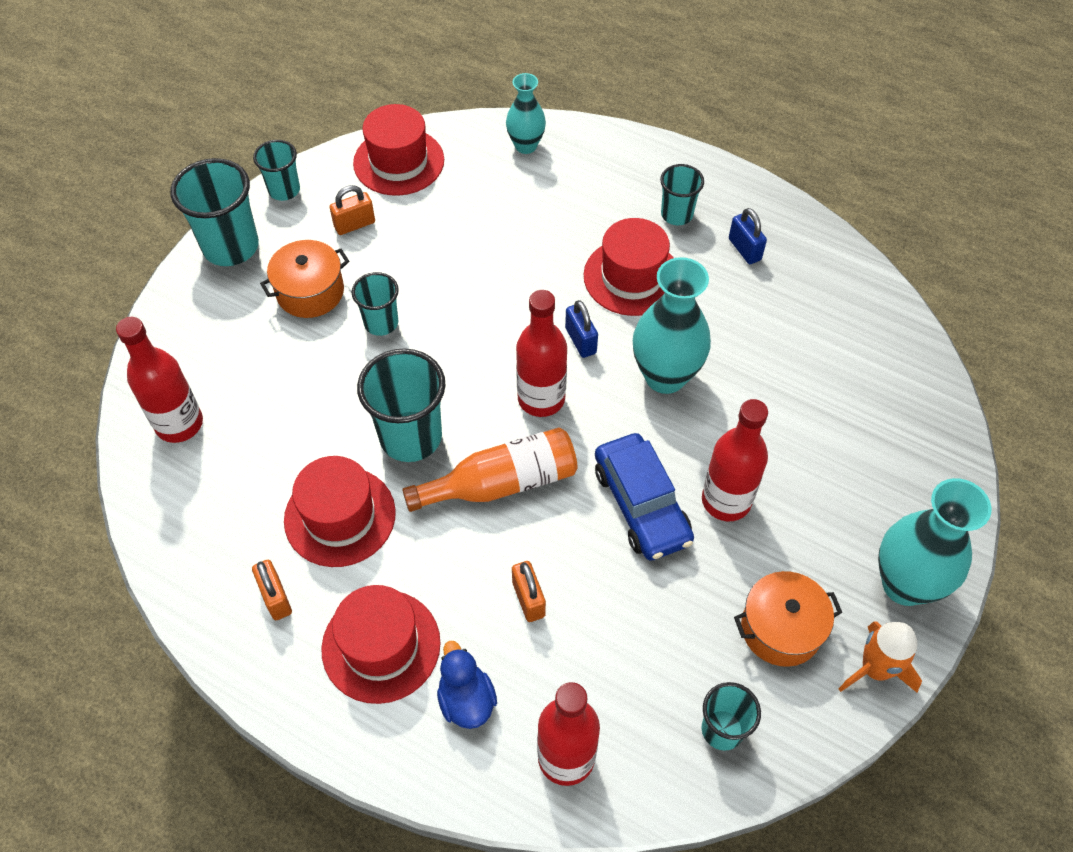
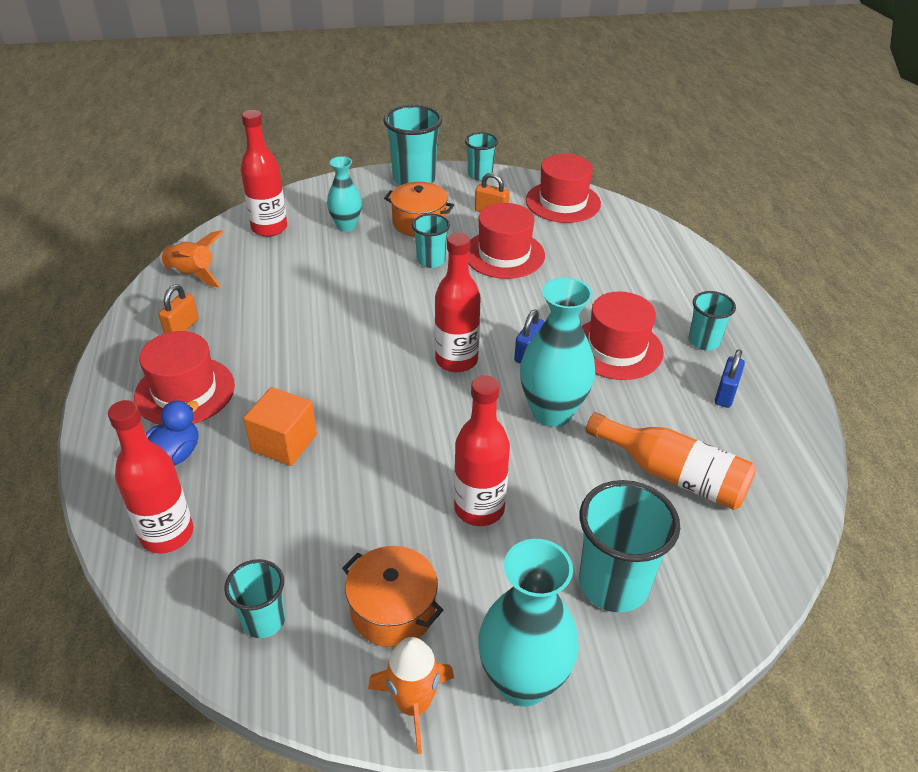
camera: 50 degrees right, 15 degrees down
(190, 541) = (192, 275): none -> orange rocket
(340, 516) = (266, 322): red hat -> red hat (504, 254)
(411, 437) = (358, 319): turquoise cup -> turquoise cup (613, 584)
(501, 483) = (366, 378): orange bottle -> orange bottle (673, 475)
(526, 146) = (654, 243): turquoise vase -> turquoise vase (346, 226)
(528, 599) = (284, 442): orange padlock -> orange cube
(641, 505) = (423, 460): blue car -> none

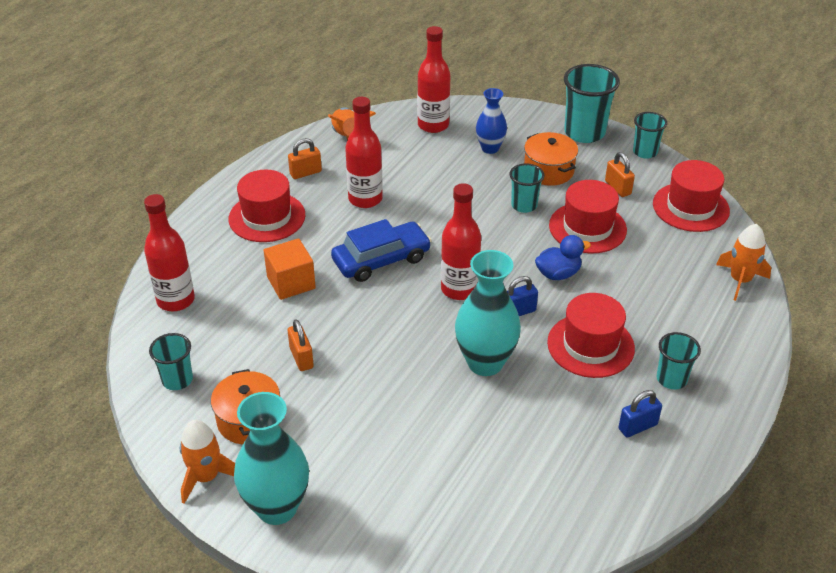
camera: 40 degrees right, 0 degrees up
(175, 455) = (224, 255): blue duck -> blue duck (558, 274)
(346, 226) = (490, 148): turquoise vase -> blue vase
(354, 372) = (381, 260): none -> blue car
(378, 511) = (301, 358): none -> orange padlock
(479, 508) = (364, 394): red bottle -> red bottle (365, 199)
(613, 584) = (395, 494): turquoise cup -> none
(660, 240) = (740, 280): none -> orange rocket
(673, 475) = (522, 455): orange bottle -> none

